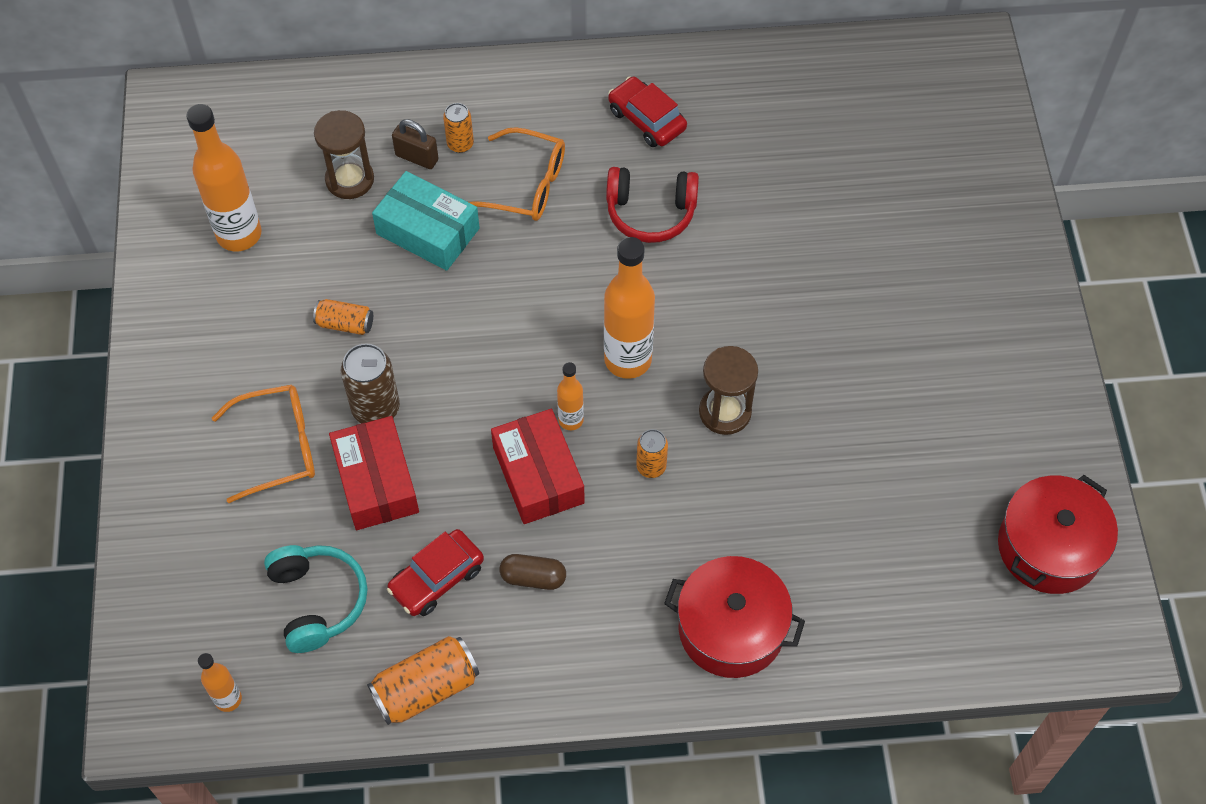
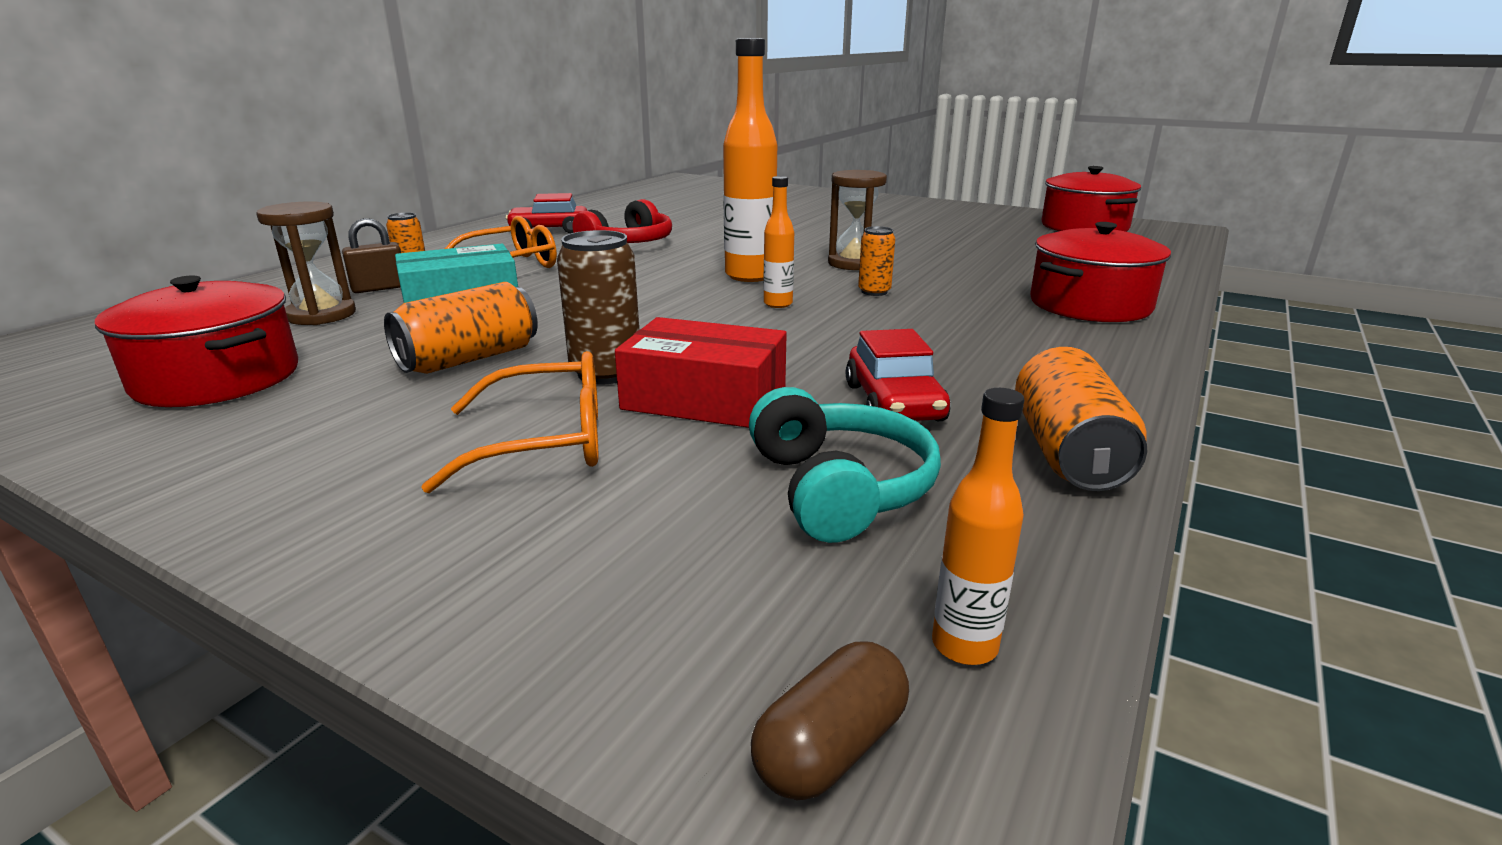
camera: 55 degrees left, 35 degrees down
(239, 234) = (217, 378): orange bottle -> red pot
(278, 447) = (545, 442): orange glasses -> orange glasses turned 60 degrees clockwise
(317, 601) = (839, 488): turquoise headphones -> turquoise headphones turned 60 degrees clockwise
(345, 324) = (469, 359): orange can -> orange can, size x1.66
(533, 577) = (948, 358): brown capsule -> brown capsule (830, 748)
(538, 475) = (820, 328): red box -> none

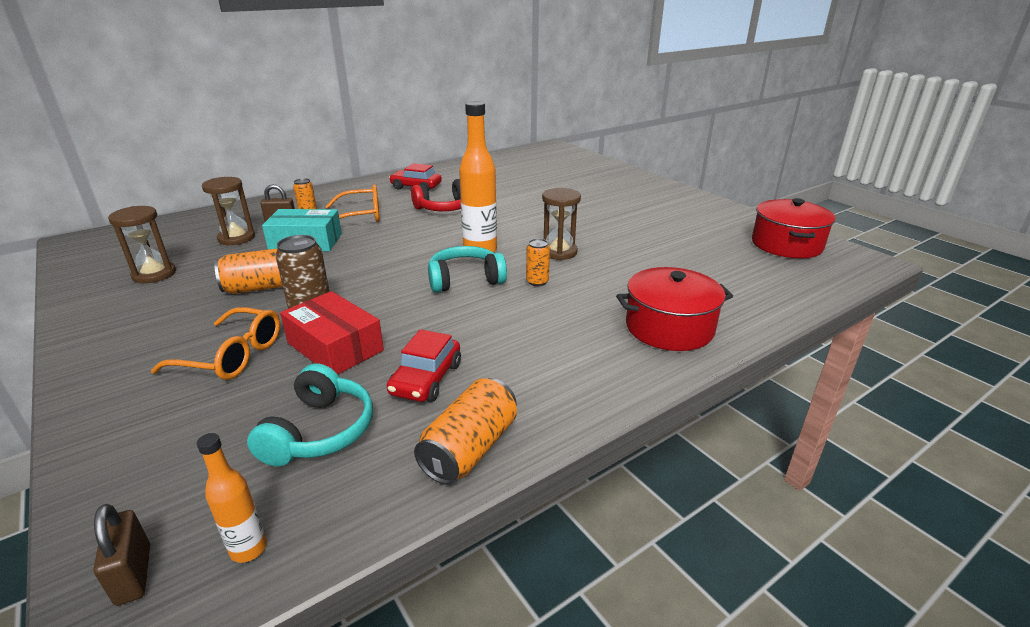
camera: 25 degrees right, 5 degrees up
(217, 378) = (154, 274): red pot -> brown hourglass
(778, 304) = (465, 280): orange bottle -> turquoise headphones
(830, 748) = (134, 574): brown capsule -> brown padlock

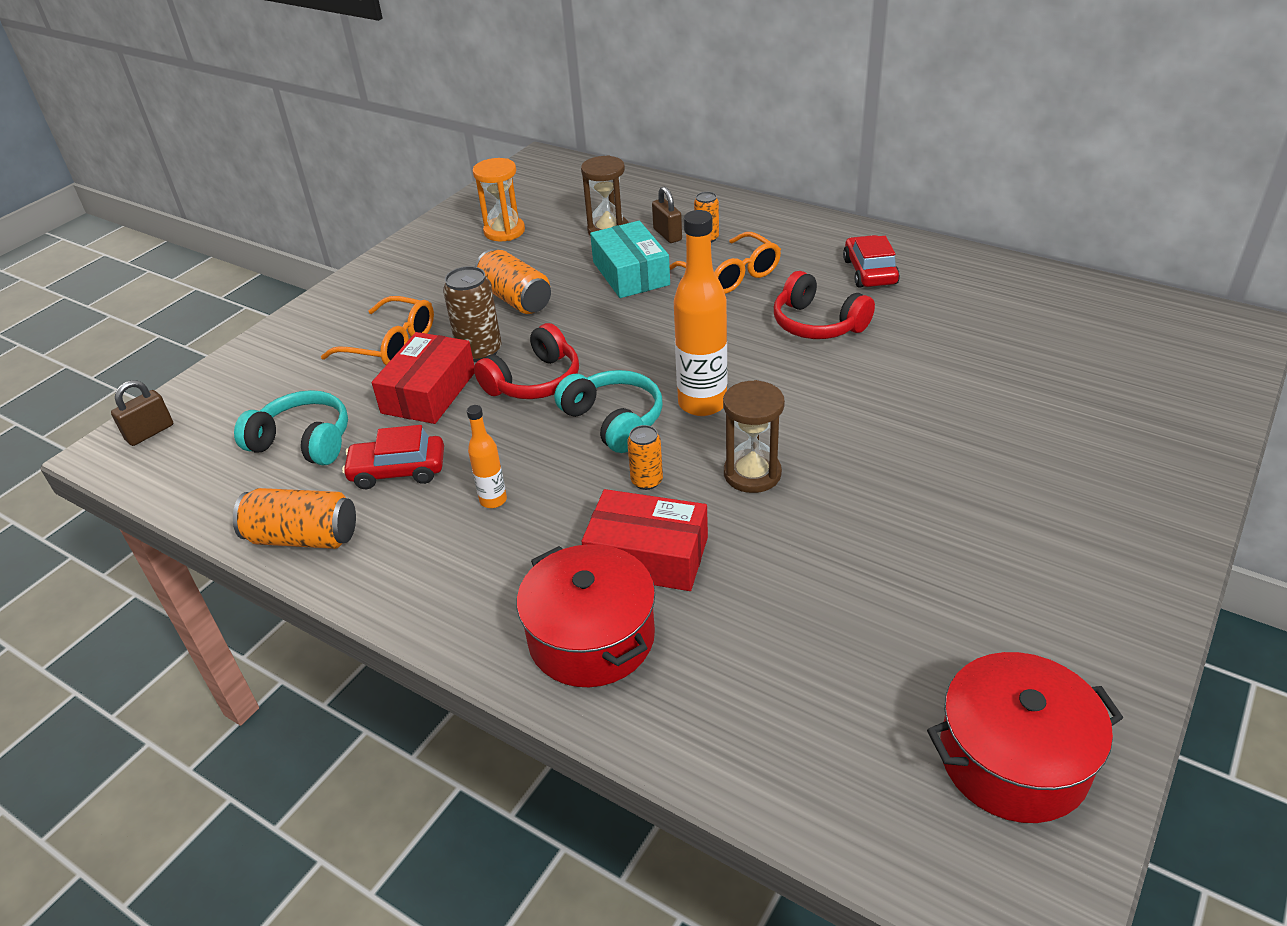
camera: 70 degrees right, 10 degrees up
(154, 274) = (504, 231): brown hourglass -> orange hourglass
(232, 356) = (391, 344): orange glasses -> orange glasses turned 60 degrees counterclockwise
(248, 549) = (175, 469): orange bottle -> orange bottle (493, 500)
(319, 431) = (303, 442): turquoise headphones -> turquoise headphones turned 150 degrees counterclockwise
(383, 299) = (534, 381): none -> red headphones
(606, 295) = (647, 555): none -> red box

